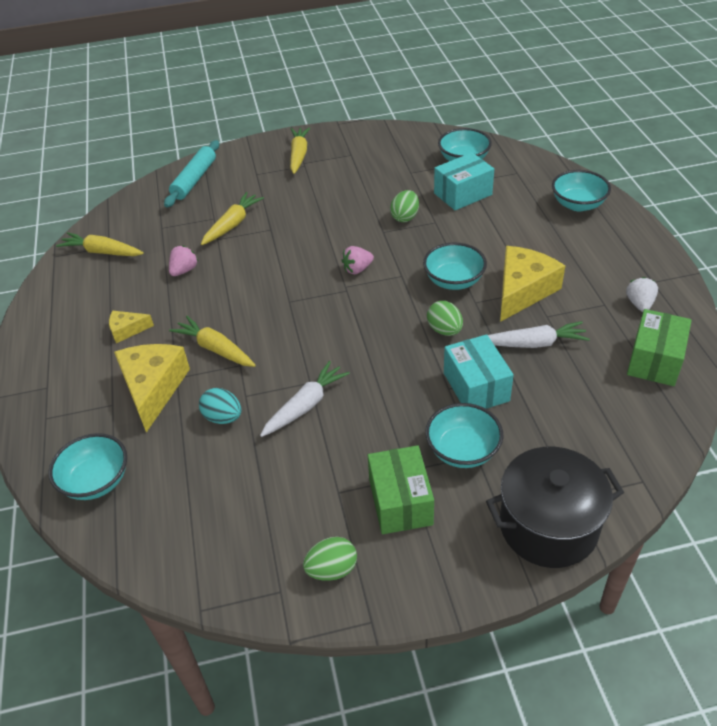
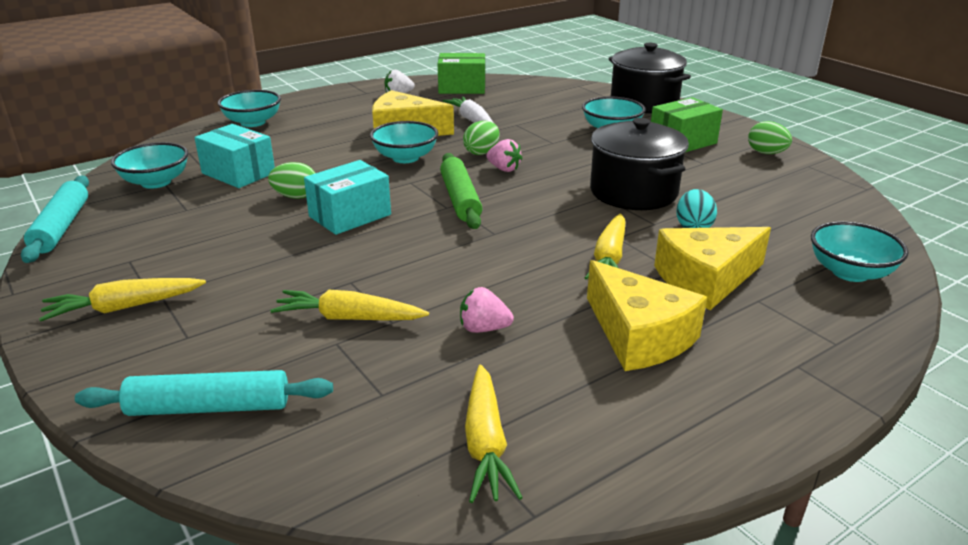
camera: 115 degrees left, 15 degrees down
(127, 330) = (639, 335): yellow cheese -> yellow cheese, size x1.99
(305, 405) = (633, 192): white carrot -> black pot
(354, 296) = (460, 199): none -> green rolling pin
(357, 269) = (412, 206): pink strawberry -> pink strawberry (504, 169)
(410, 130) = (62, 227): none -> turquoise rolling pin
(476, 387) = (541, 133): turquoise box -> turquoise box (350, 215)

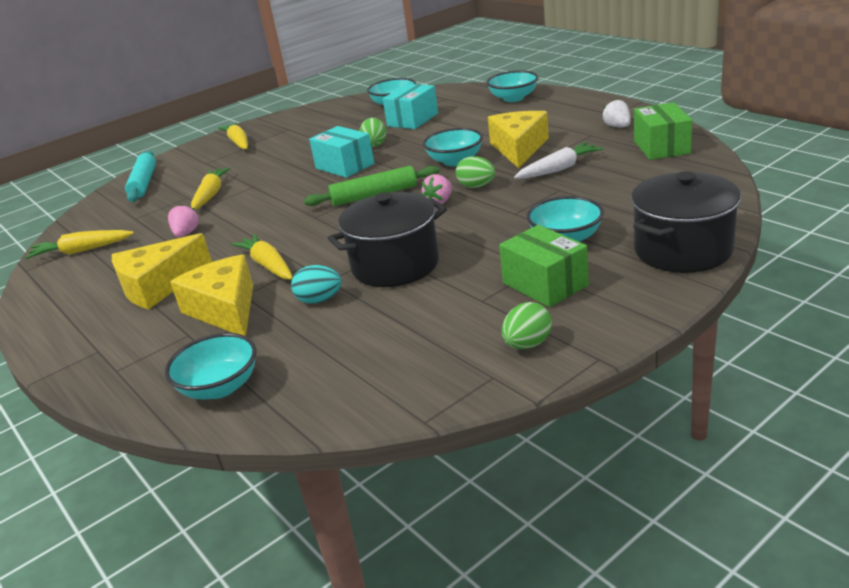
camera: 90 degrees right, 0 degrees up
(62, 227) = (330, 104): turquoise rolling pin -> none
(609, 258) = (268, 265): yellow carrot -> yellow carrot turned 45 degrees clockwise

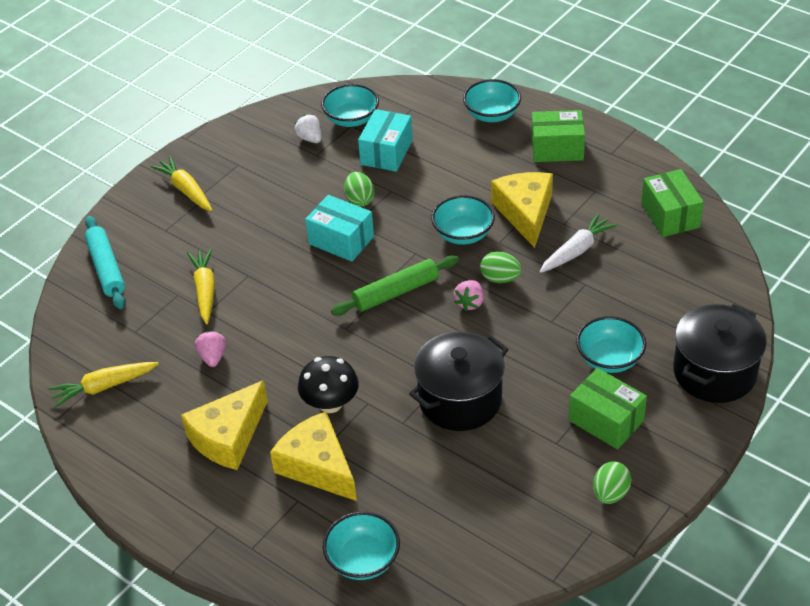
camera: 15 degrees left, 15 degrees up
(268, 265) = (330, 403): yellow carrot -> black mushroom
(319, 300) = (405, 450): turquoise egg -> none
(564, 113) = (557, 148): none -> green box
(617, 126) = (619, 177): white strawberry -> white strawberry (310, 138)

